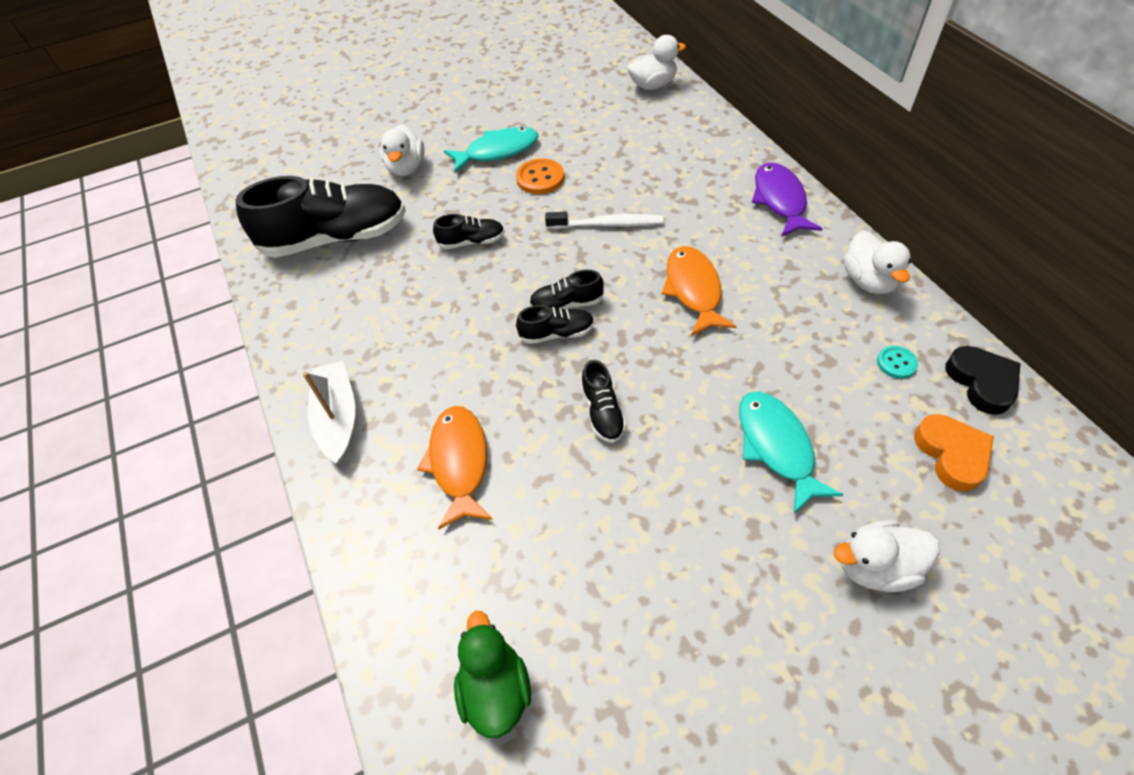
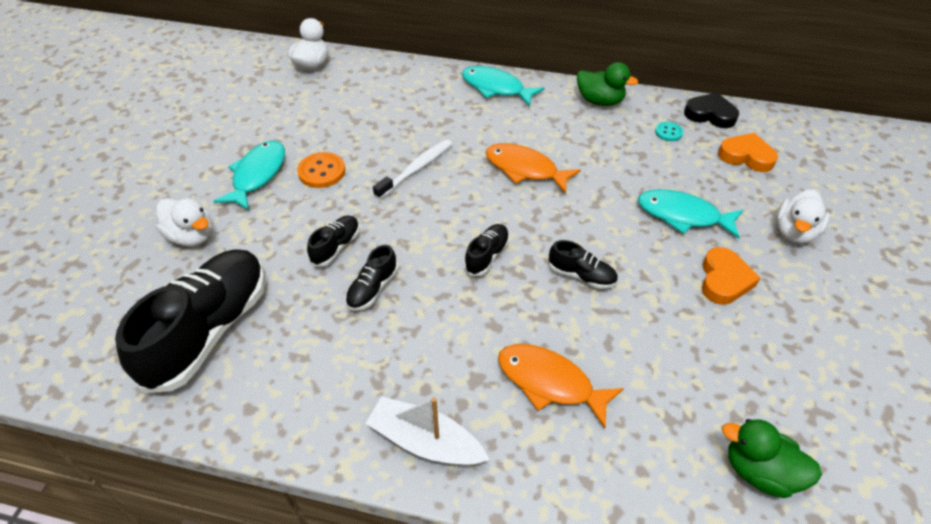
camera: 55 degrees left, 5 degrees down
(566, 304) = (465, 234): black shoe -> black shoe (372, 289)
(720, 533) = (724, 280): none -> orange heart
(780, 200) = (496, 88): purple fish -> turquoise fish
(868, 281) = (600, 101): white duck -> green duck

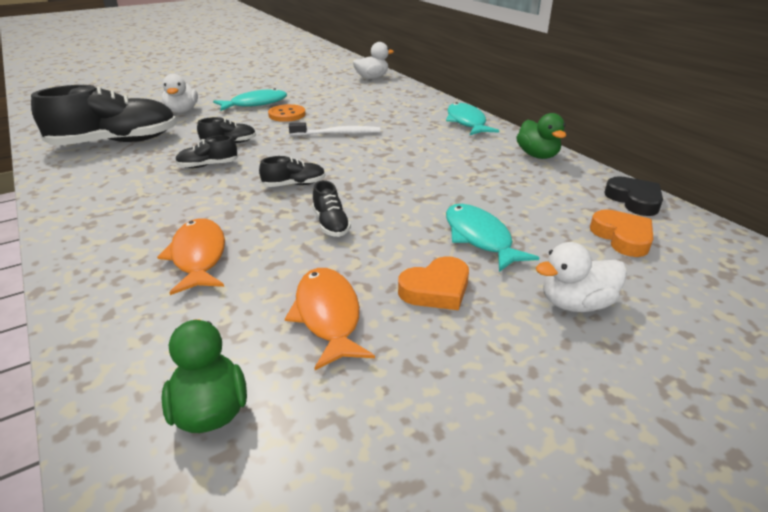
camera: 45 degrees right, 15 degrees down
(425, 441) = (90, 234): white boat -> none
(525, 169) = (405, 162): orange fish -> orange fish (328, 315)
(668, 132) = (567, 193): turquoise button -> none

